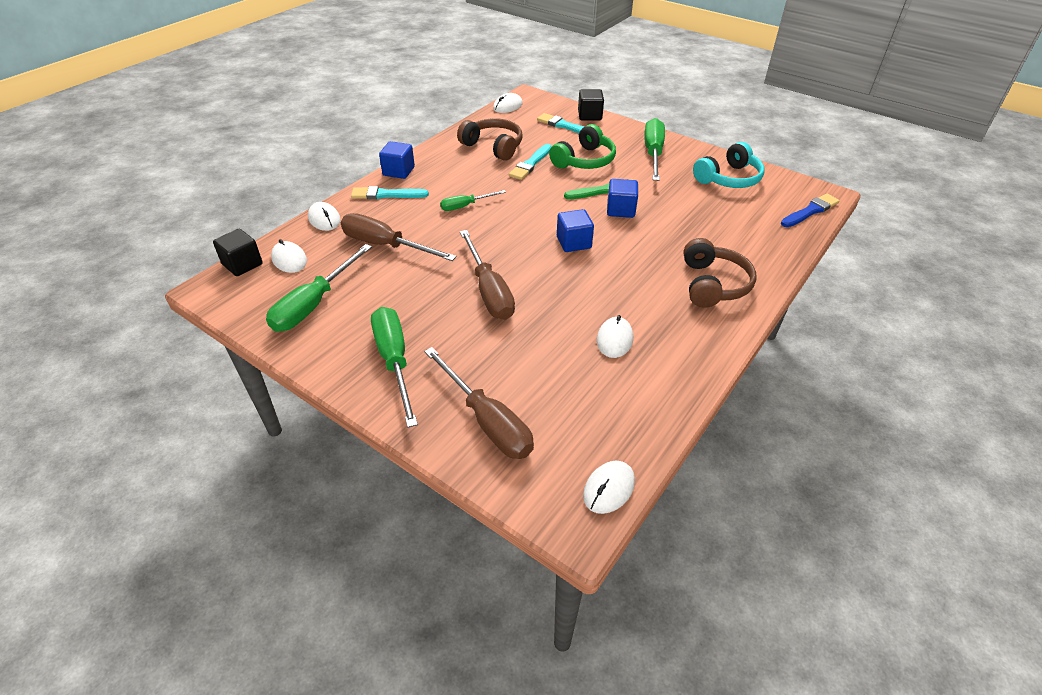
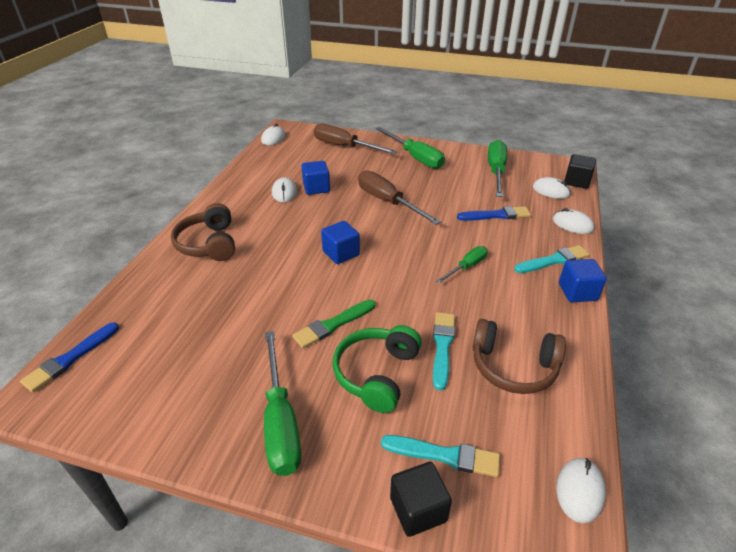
camera: 160 degrees right, 5 degrees down
(385, 245) = (496, 215): brown screwdriver -> blue brush
(620, 210) = (306, 302): blue cube -> blue cube (316, 188)
(729, 178) = (166, 393): turquoise headphones -> none

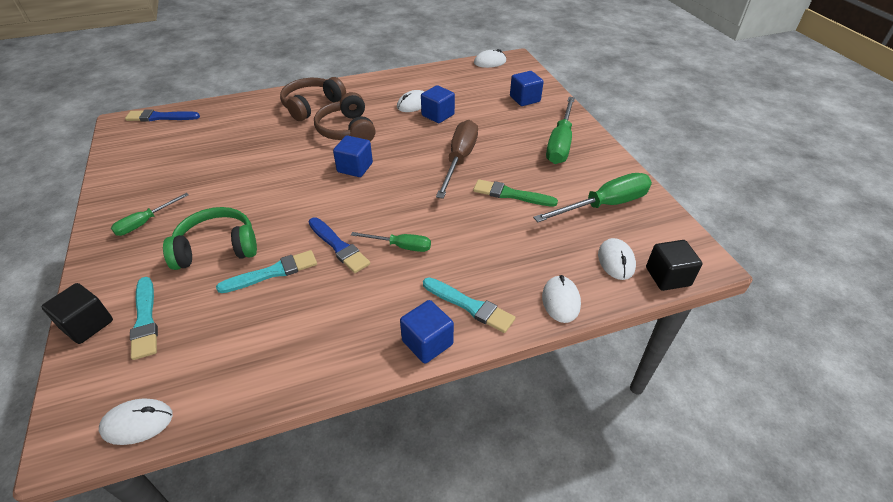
camera: 55 degrees right, 5 degrees up
(280, 421) = (145, 222): green screwdriver -> green screwdriver, size x0.57
(333, 324) = (260, 202): green brush -> green brush (511, 194)
(345, 147) = (525, 99): brown screwdriver -> blue cube
(496, 215) = (513, 235): blue brush -> blue brush (338, 246)
(513, 367) = (273, 328): brown headphones -> brown headphones (347, 130)

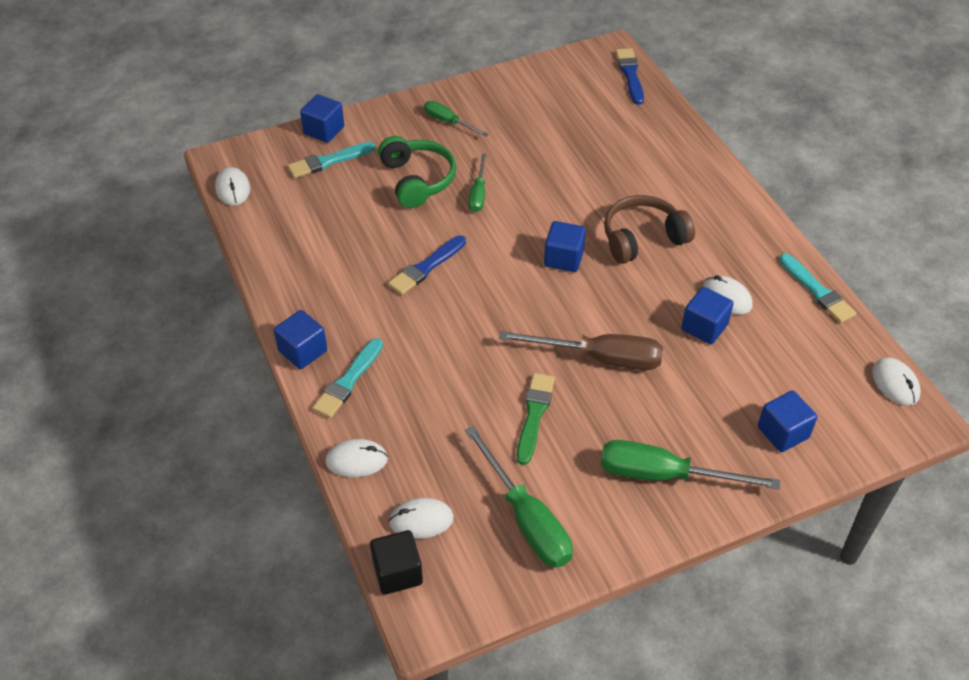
camera: 85 degrees right, 5 degrees up
(87, 324) = (324, 130): black cube -> blue cube
(272, 273) = (387, 226): turquoise brush -> turquoise brush (817, 290)
(312, 105) = (692, 195): brown headphones -> none
(401, 246) = (430, 317): green screwdriver -> green screwdriver (478, 194)

